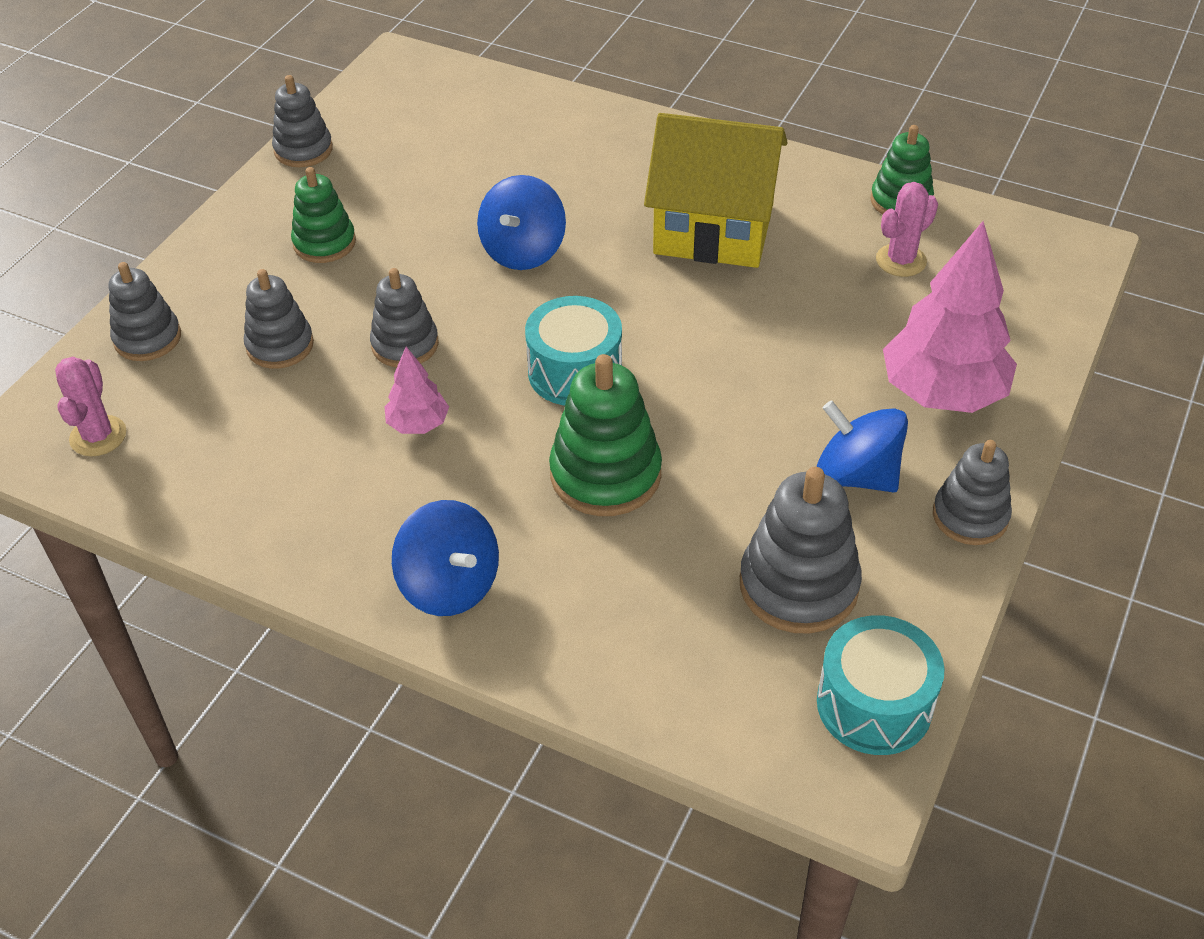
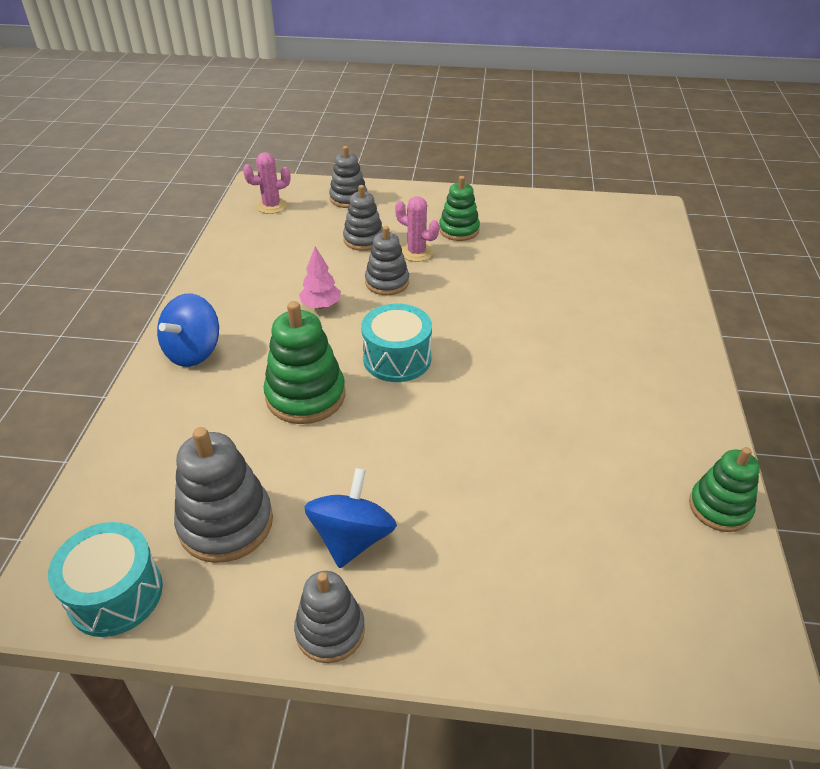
camera: 70 degrees right, 5 degrees down
(303, 150) = (536, 200): grey stacking toy -> none
(523, 251) = (503, 307): blue spinning top -> none
(713, 229) = (592, 393): yellow house -> none
(901, 260) = (635, 522): pink cactus -> pink cactus (416, 252)
(942, 393) = (476, 584): pink tree -> none

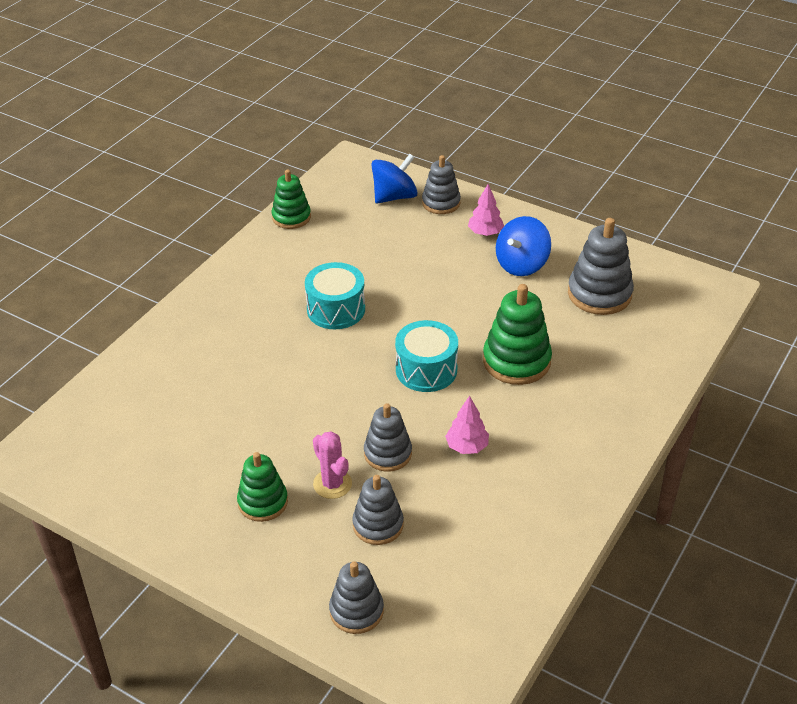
camera: 155 degrees left, 0 degrees up
(115, 594) = (672, 278): turquoise drum -> turquoise drum (336, 309)
(193, 352) = (603, 432): blue spinning top -> blue spinning top (394, 196)
(271, 206) = (463, 632): pink cactus -> none
(330, 630) = (552, 230): grey stacking toy -> grey stacking toy (441, 203)
(433, 582) = (485, 233): none -> pink tree

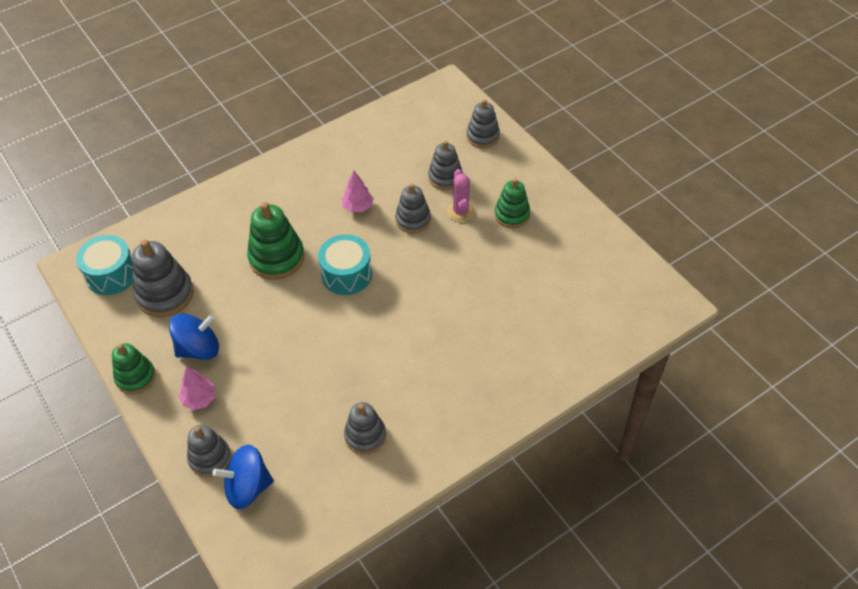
camera: 155 degrees left, 10 degrees up
(291, 217) = (366, 498): green stacking toy -> green stacking toy (135, 377)
(317, 252) = (365, 436): none -> grey stacking toy
(336, 309) = (383, 359): turquoise drum -> turquoise drum (111, 274)

